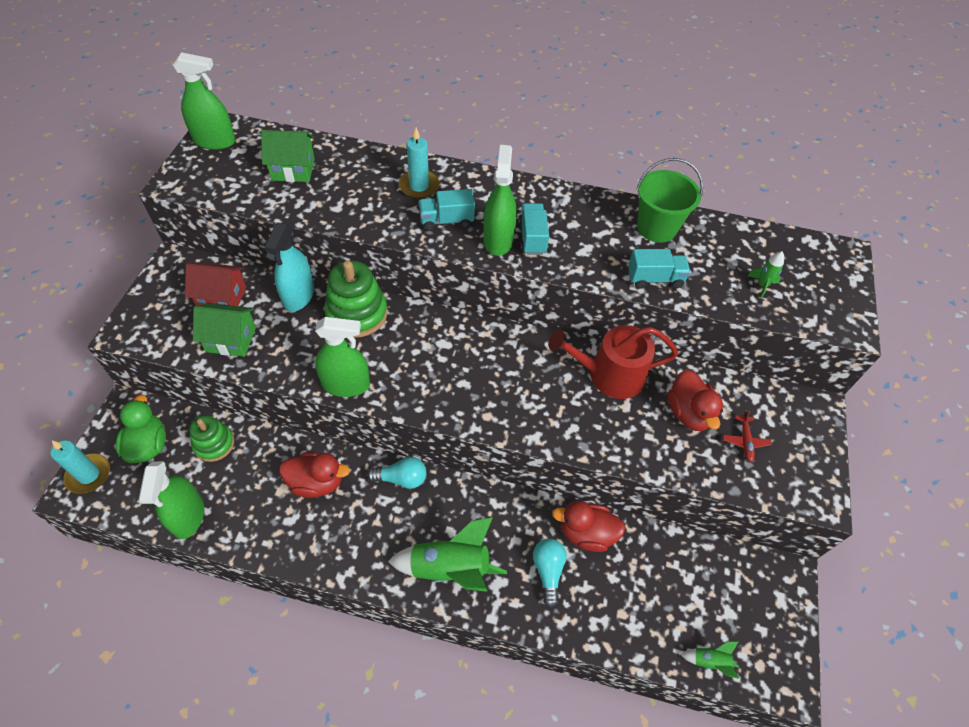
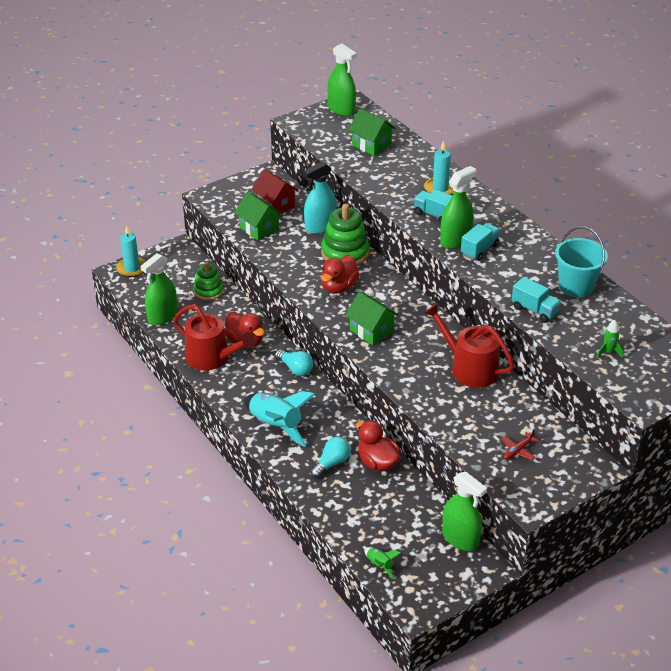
camera: 45 degrees right, 15 degrees down
(148, 445) = (174, 272): green duck -> none
(299, 531) = (212, 358): none -> red watering can
(346, 384) = (299, 283): green spray bottle -> green spray bottle (460, 538)
(450, 568) = (276, 425): green rocket -> turquoise rocket
(478, 394) = (371, 330): none -> green house
(656, 228) = (576, 286): green bucket -> turquoise bucket
(688, 413) = (498, 415): red duck -> red duck (339, 287)

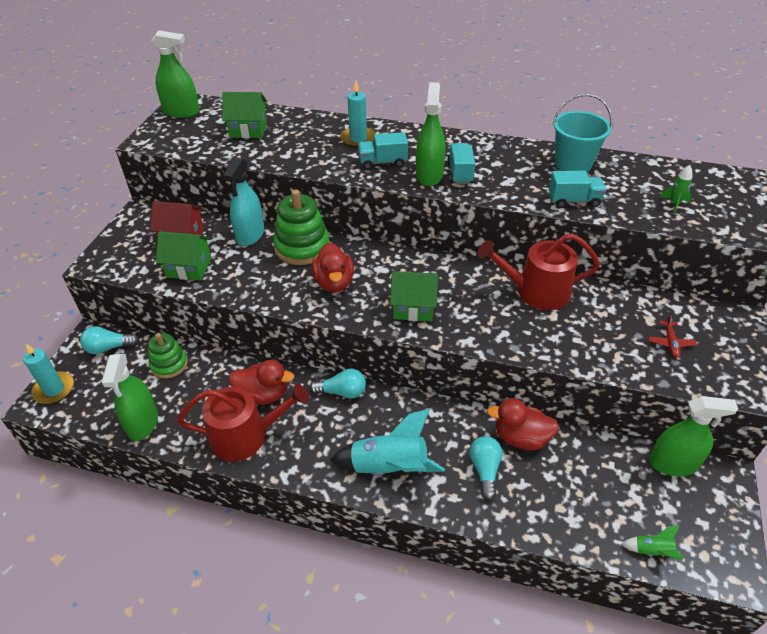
camera: 40 degrees left, 5 degrees up
(183, 260) = (109, 348): none -> turquoise light bulb

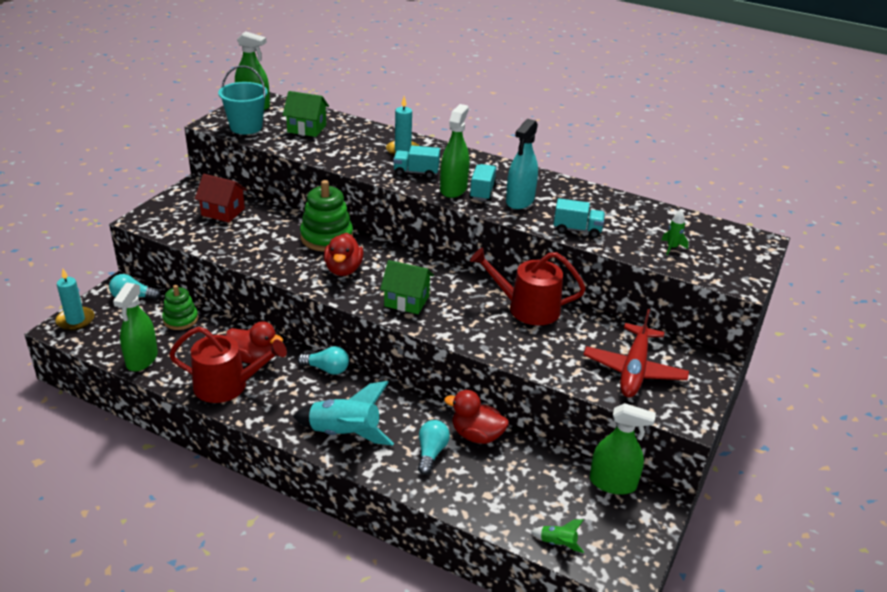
camera: 10 degrees right, 10 degrees down
(189, 268) = (219, 236): green house -> none
(250, 235) = (284, 220): turquoise spray bottle -> turquoise spray bottle (520, 201)
(573, 164) = (594, 201): turquoise bucket -> turquoise bucket (246, 127)
(670, 343) = (634, 370): red plane -> red plane, size x2.32

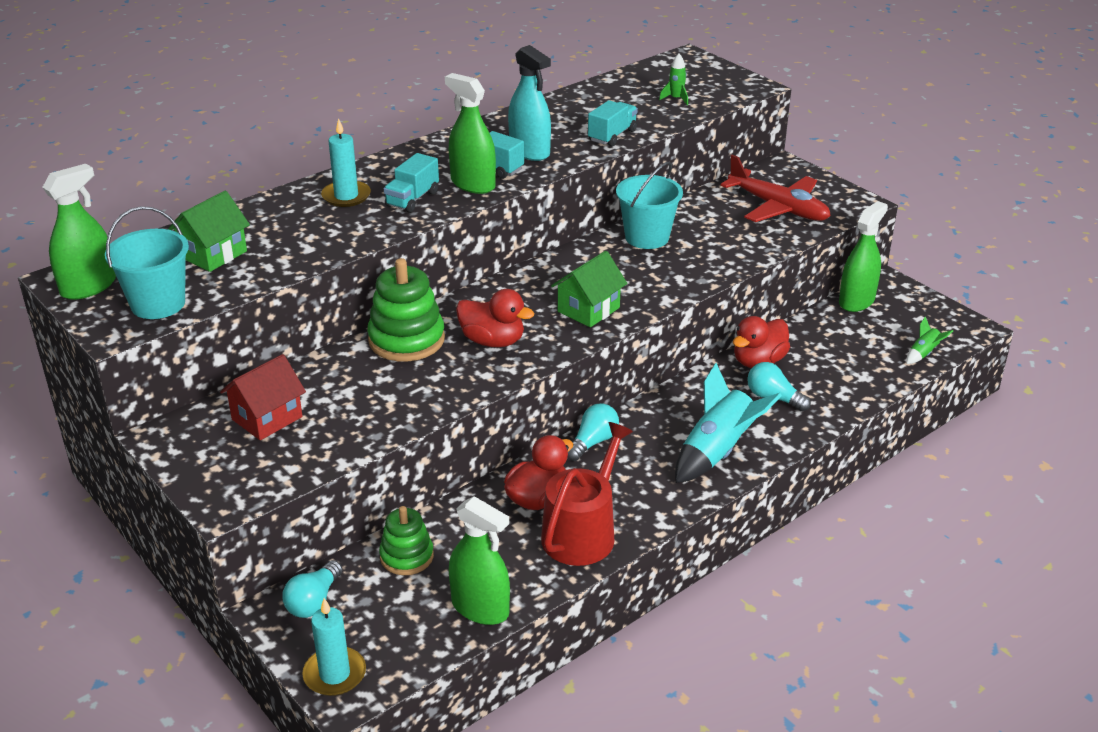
camera: 65 degrees left, 0 degrees up
(527, 308) = (647, 237): red watering can -> turquoise bucket

